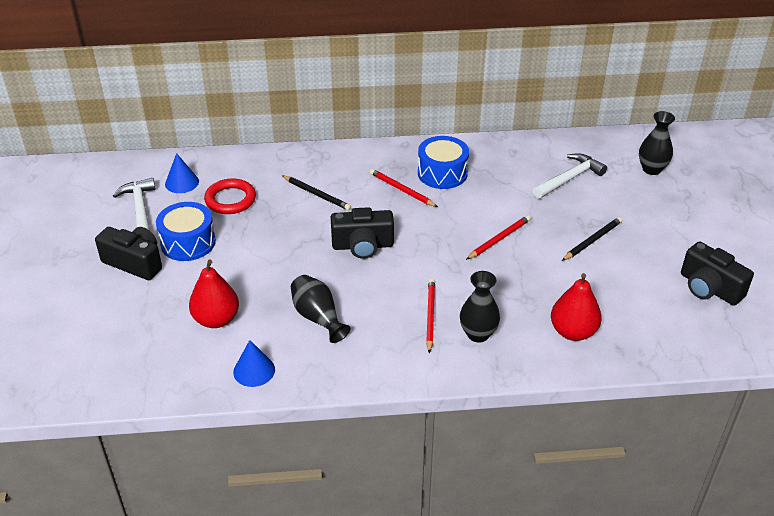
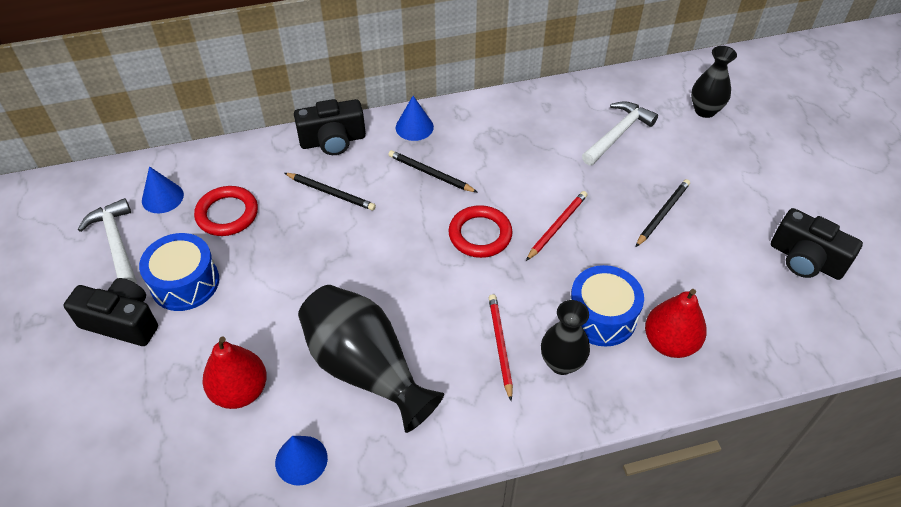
camera: 10 degrees left, 10 degrees up
(318, 317) = (366, 368): black vase -> black vase, size x1.70
(363, 246) = (400, 258): black camera -> black camera (333, 141)
(396, 155) = (414, 127): none -> blue cone
(401, 190) = (430, 174): red pencil -> black pencil
(432, 237) = (480, 234): none -> red ring
(442, 173) = (473, 145): blue drum -> blue drum (601, 316)

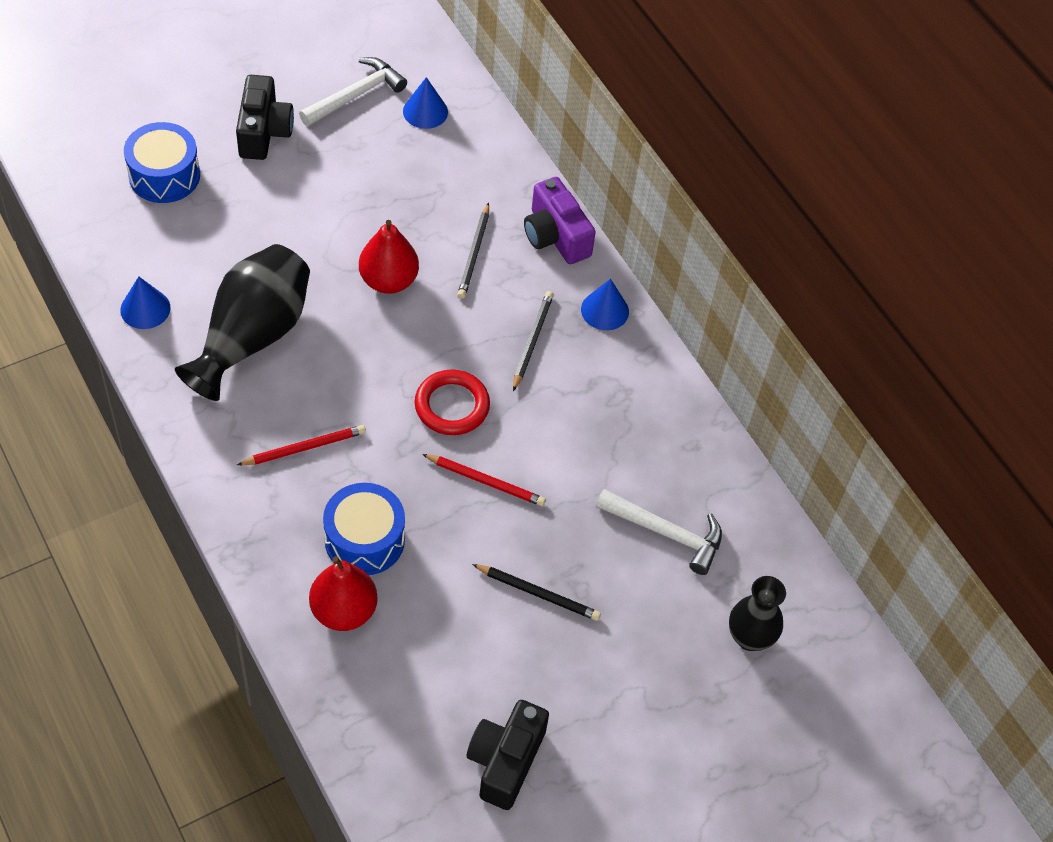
camera: 70 degrees right, 5 degrees up
(185, 283) = (321, 164): blue drum -> blue drum (164, 175)
(227, 214) = (418, 171): red ring -> none
(240, 391) = (207, 243): red pear -> red pear (388, 280)
(333, 141) = (555, 236): black camera -> purple camera
(561, 363) = (294, 507): black vase -> none

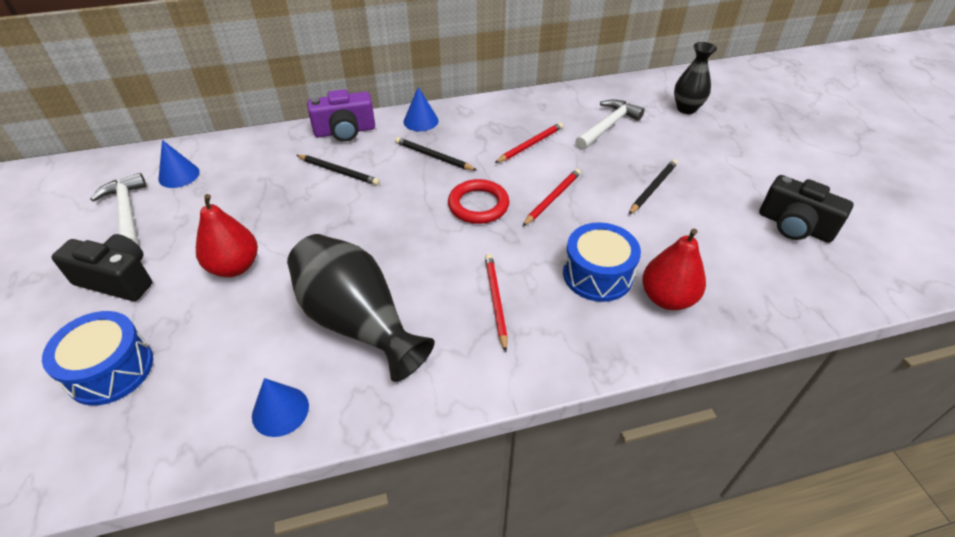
camera: 70 degrees left, 10 degrees down
(388, 280) = (340, 222): red pear -> red pear (234, 267)
(591, 443) = (530, 144): none -> red pencil

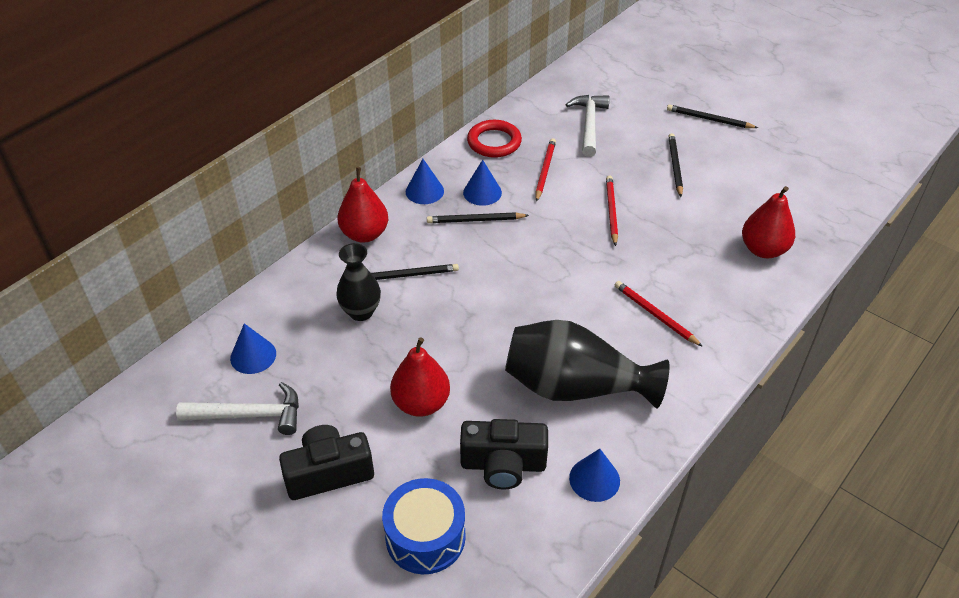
camera: 35 degrees left, 0 degrees up
(127, 212) = (249, 415): white hammer -> white hammer turned 150 degrees clockwise
(345, 131) = (365, 234): purple camera -> red pear
(462, 139) = (482, 192): none -> blue cone
(478, 205) = (561, 245): red ring -> red ring (494, 142)
(597, 274) = (703, 257): blue drum -> none
(686, 109) = (633, 80): black vase -> black vase (361, 312)
(729, 164) = (709, 119): none -> black pencil
(794, 226) = (793, 151): black camera -> black camera (503, 465)

